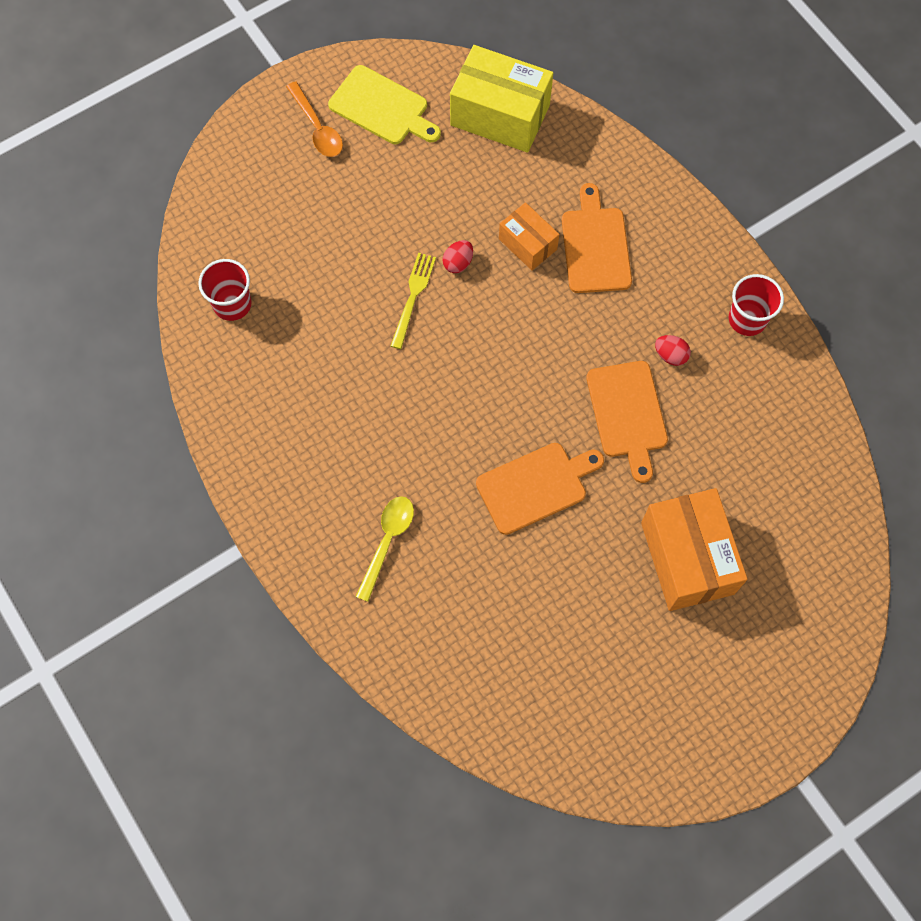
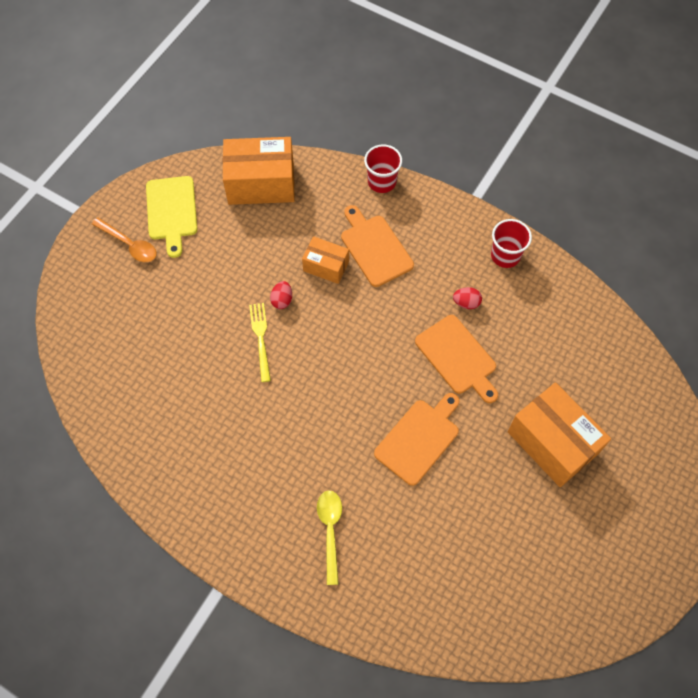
camera: 25 degrees left, 5 degrees down
(232, 304) = (124, 401): red cup -> red cup (382, 182)
(382, 107) = (172, 211): yellow cutting board -> yellow cutting board turned 75 degrees clockwise
(500, 115) = (261, 183): yellow box -> orange box

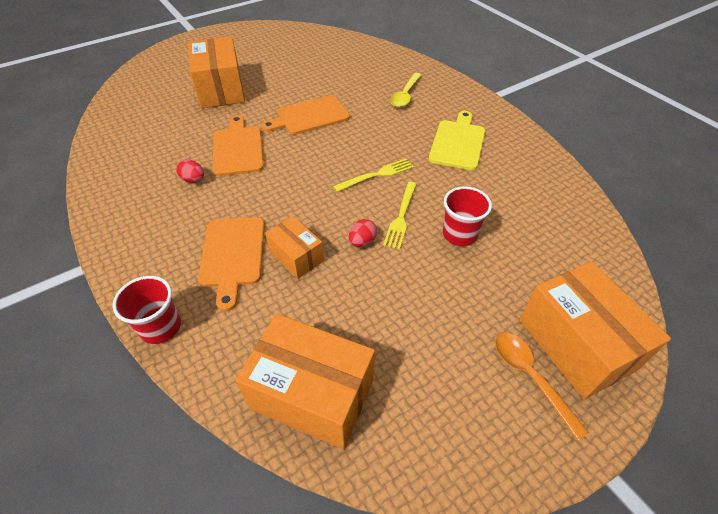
camera: 155 degrees left, 15 degrees down
(101, 279) = (576, 344): none -> orange box
(172, 211) = (458, 404): yellow cutting board -> yellow cutting board (458, 143)
(303, 380) = (377, 175): none -> yellow fork
(505, 255) = (120, 202): red cup -> red cup (459, 234)

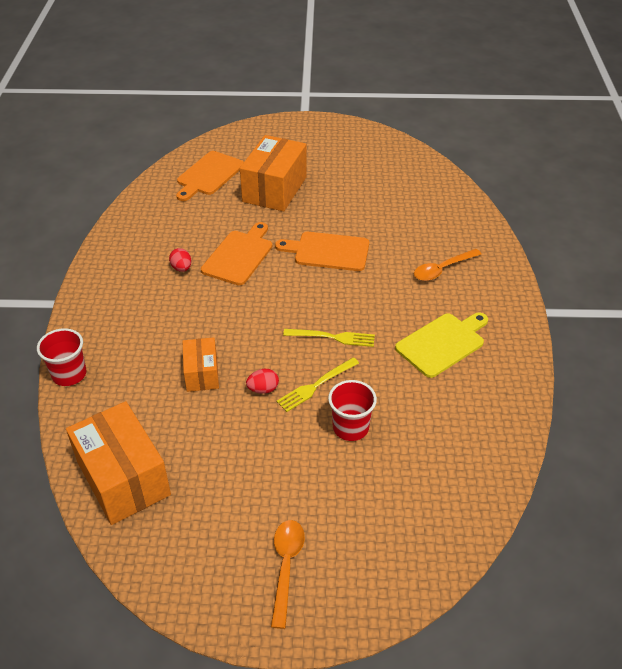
camera: 35 degrees right, 5 degrees down
(232, 255) = (158, 347): orange cutting board -> orange cutting board (208, 175)
(405, 95) = (442, 269): yellow spoon -> orange spoon
(576, 344) = (350, 568): orange box -> none

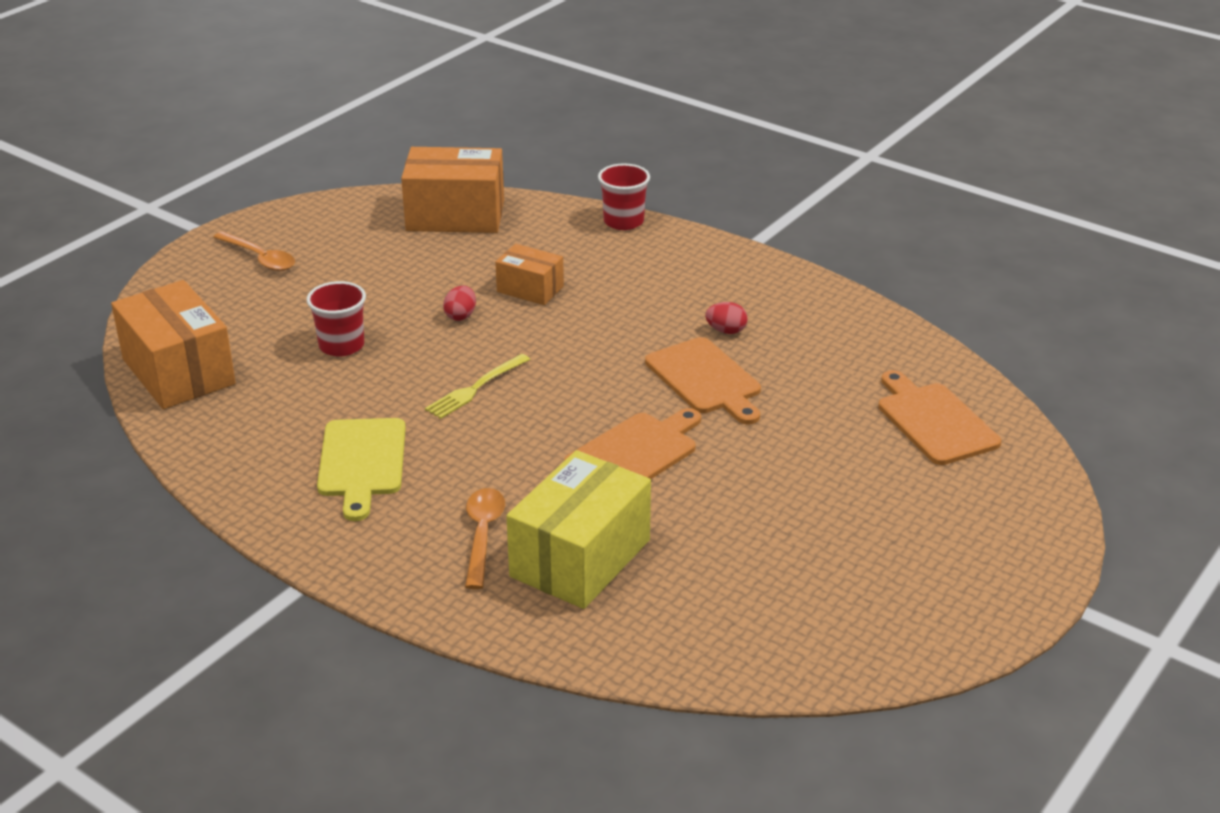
camera: 125 degrees right, 10 degrees down
(275, 189) = (836, 467): orange box -> orange box (178, 372)
(315, 386) = (422, 347): yellow fork -> none
(421, 233) = (580, 558): none -> yellow box

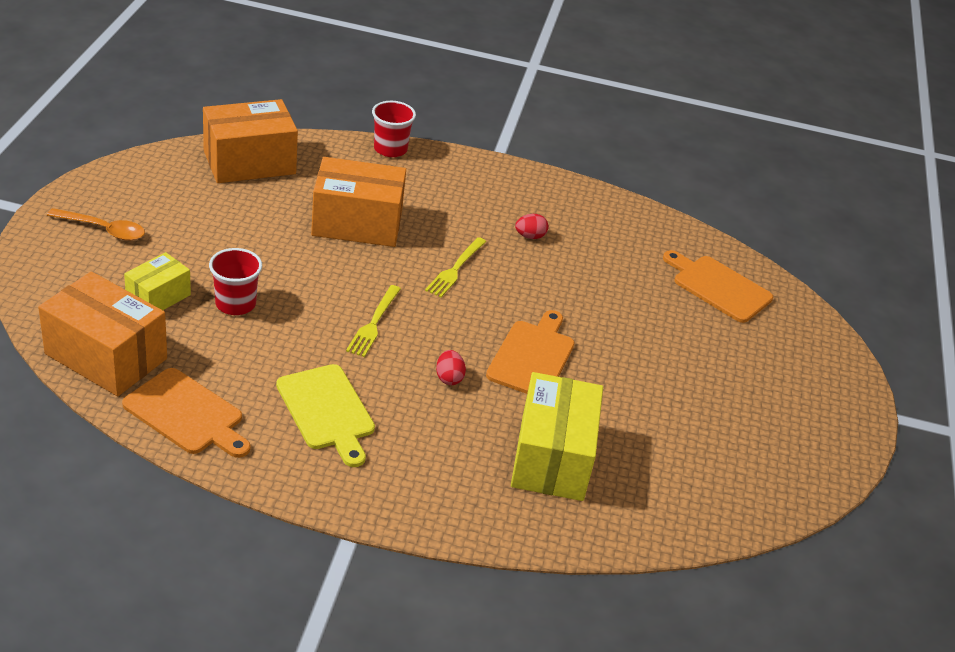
camera: 30 degrees left, 5 degrees up
(268, 327) = (158, 297): none -> yellow box
(461, 316) = (317, 257): red egg -> red egg (449, 378)
(482, 535) = (466, 455): orange spoon -> none
(530, 289) = (357, 223): orange box -> orange box, size x1.79
(609, 351) = (455, 269): none -> yellow fork
(705, 379) = (542, 282): orange cutting board -> orange cutting board (187, 414)

